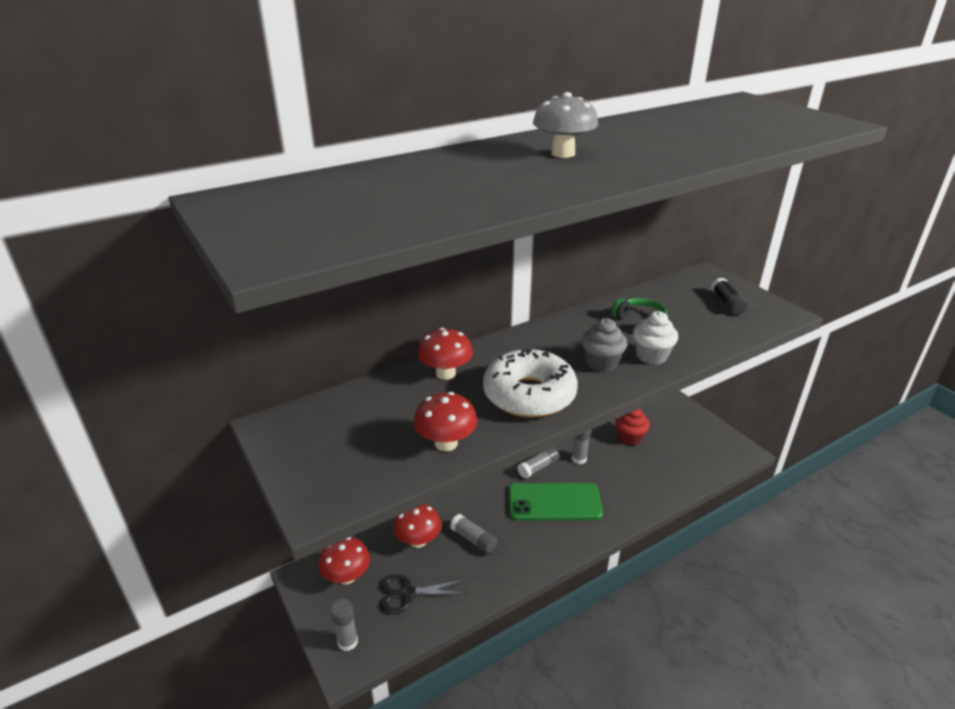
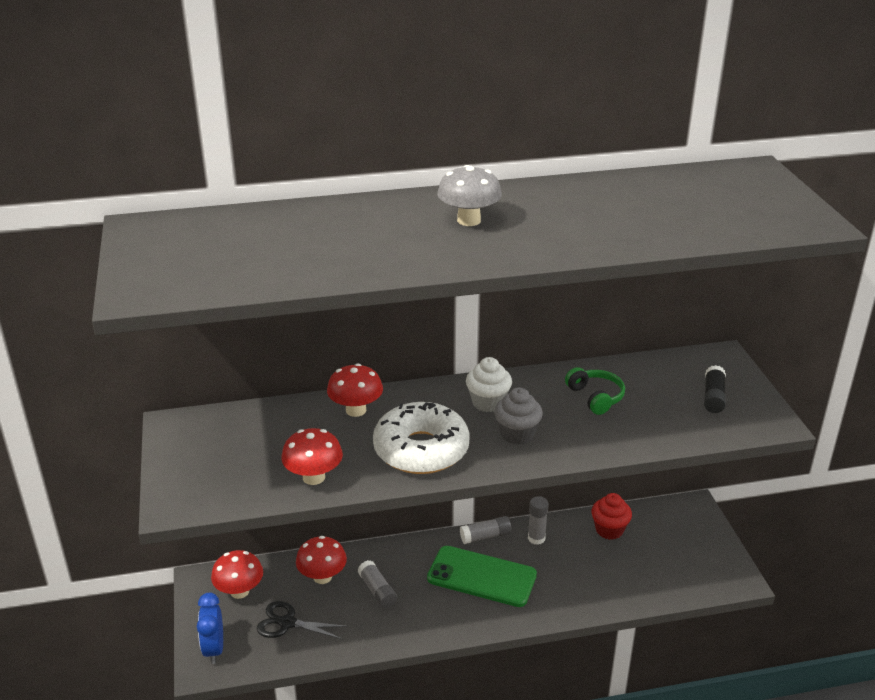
camera: 20 degrees right, 0 degrees up
(347, 642) = (214, 649): grey glue stick -> blue clock
(651, 356) = (576, 438): white cupcake -> white cupcake (488, 402)

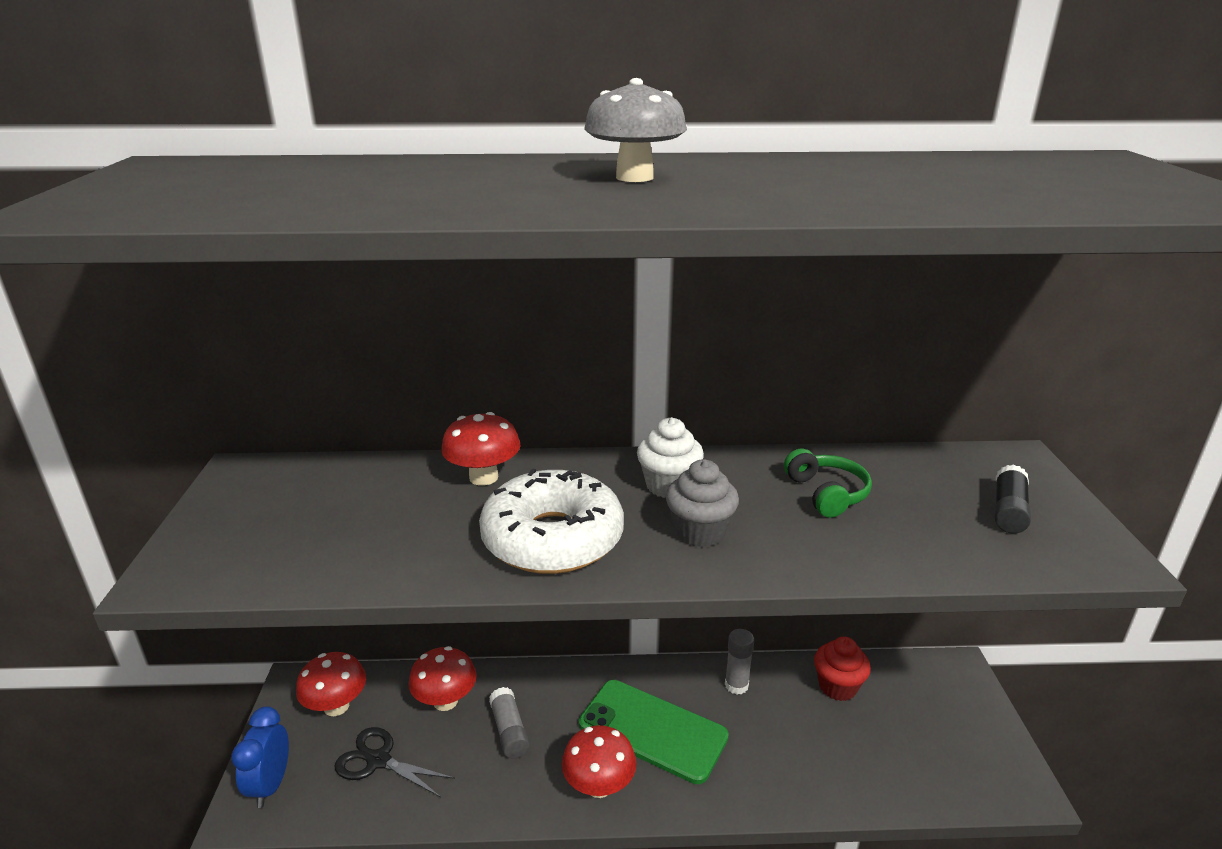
camera: 10 degrees right, 5 degrees down
(314, 477) = (383, 560): red mushroom -> red mushroom (599, 785)
(485, 536) = (669, 673): grey glue stick -> none

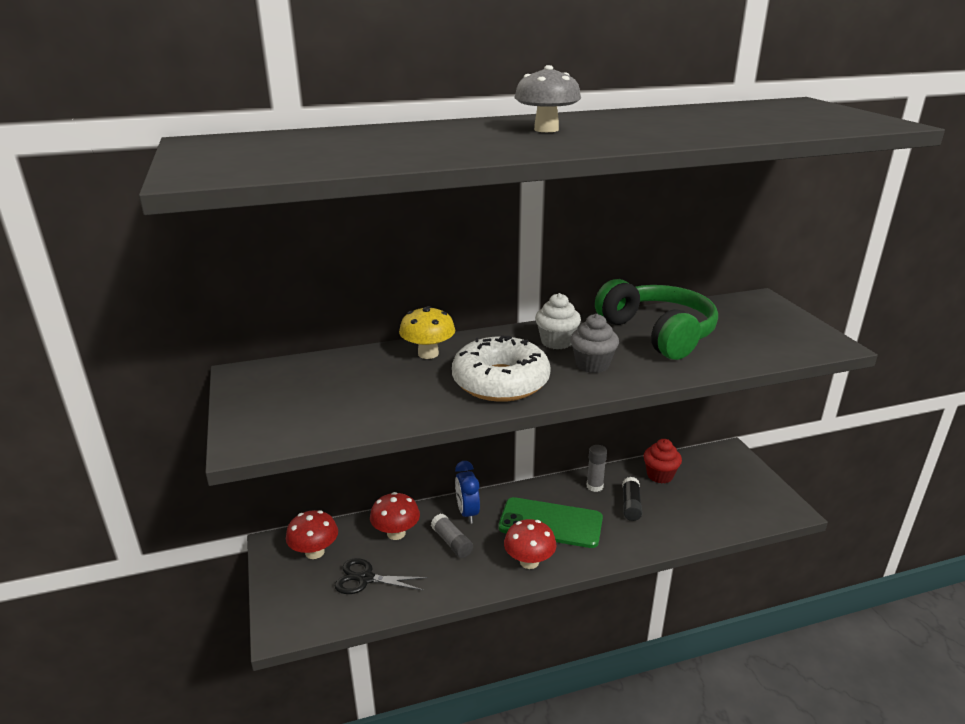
camera: 15 degrees left, 0 degrees up
(270, 785) = (291, 609): blue clock -> blue clock (467, 513)
(483, 477) = (428, 354): red mushroom -> yellow mushroom
(826, 493) = (658, 333): green headphones -> green headphones, size x2.03
(1008, 511) = (767, 328): black glue stick -> black glue stick (631, 505)

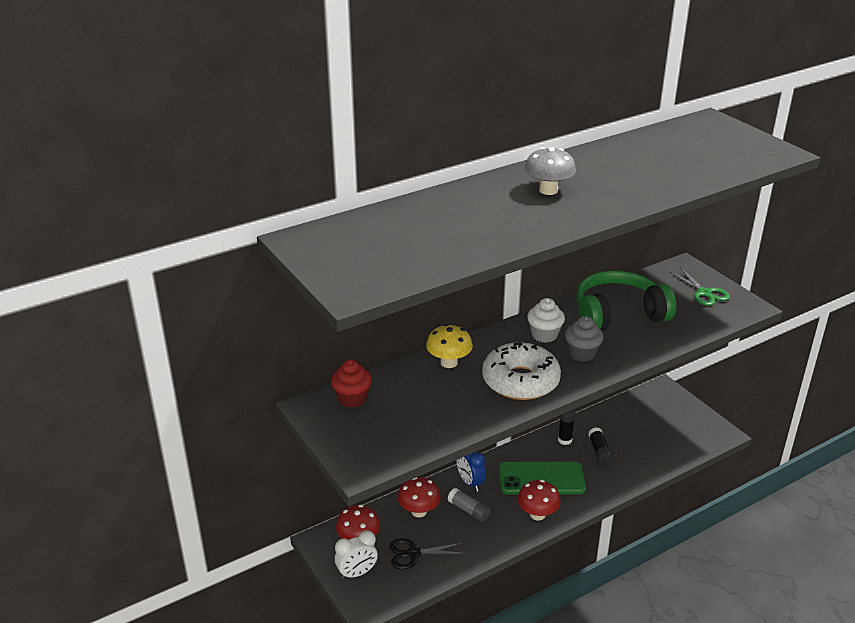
camera: 15 degrees left, 5 degrees up
(292, 588) = (357, 573): none -> white clock
(594, 486) = (565, 440): grey glue stick -> black glue stick
(658, 333) = (618, 314): green headphones -> green headphones turned 60 degrees counterclockwise
(660, 475) = (614, 420): red cupcake -> red cupcake (352, 399)
(777, 326) = (704, 293): none -> green scissors

